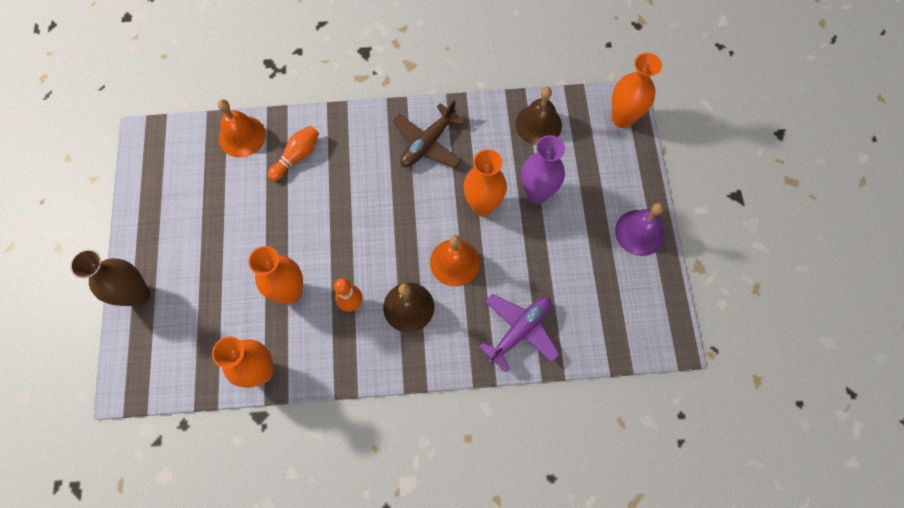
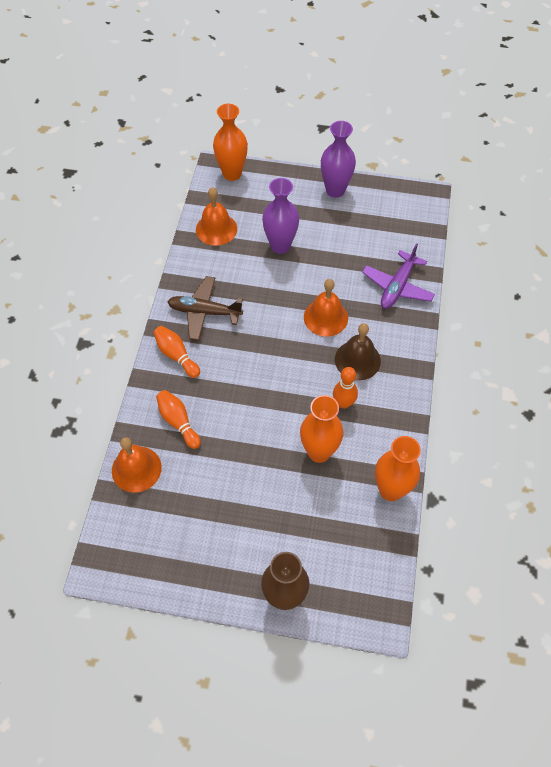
camera: 75 degrees left, 10 degrees down
(370, 133) = (176, 355): none -> orange bowling pin
(428, 143) = (204, 312): brown plane -> brown plane turned 135 degrees clockwise
(483, 206) = (279, 285): orange vase -> none
(519, 331) = (397, 287): purple plane -> purple plane turned 120 degrees counterclockwise
(538, 124) = (216, 229): brown bell -> orange bell
(639, 232) = (335, 190): purple bell -> purple vase

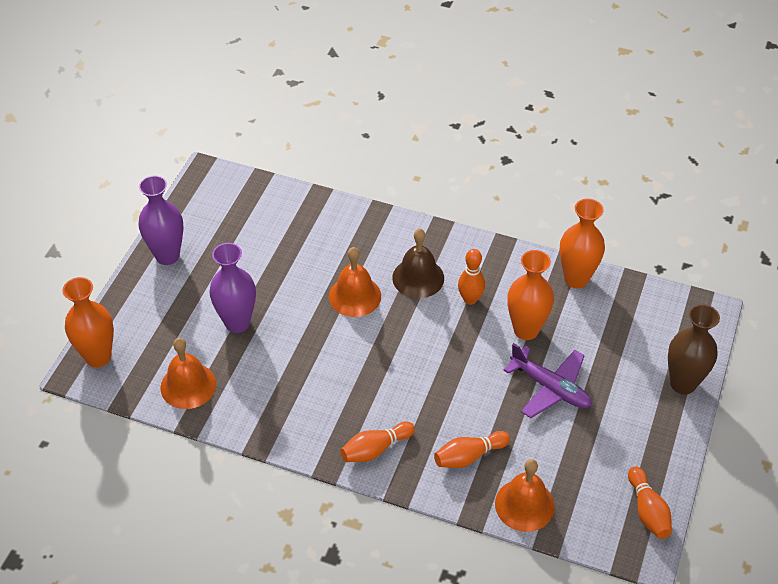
camera: 80 degrees left, 10 degrees down
(140, 569) = (647, 510): none -> orange bowling pin
(204, 312) = (317, 413): brown plane -> none
(397, 287) = (329, 226): purple plane -> purple plane (550, 388)

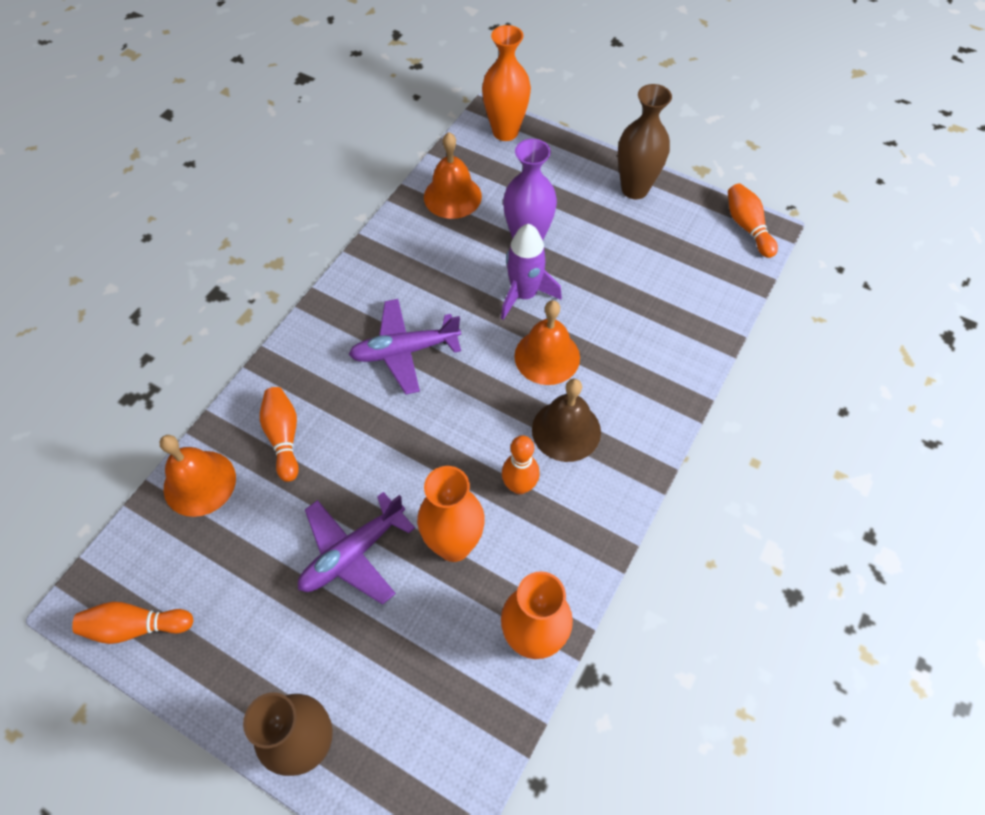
camera: 100 degrees right, 10 degrees up
(167, 256) = (634, 189): purple vase -> brown vase
(295, 318) = (524, 294): none -> purple rocket
(368, 390) = (404, 351): none -> purple plane
(375, 449) = (324, 346): orange bowling pin -> orange bowling pin (747, 227)

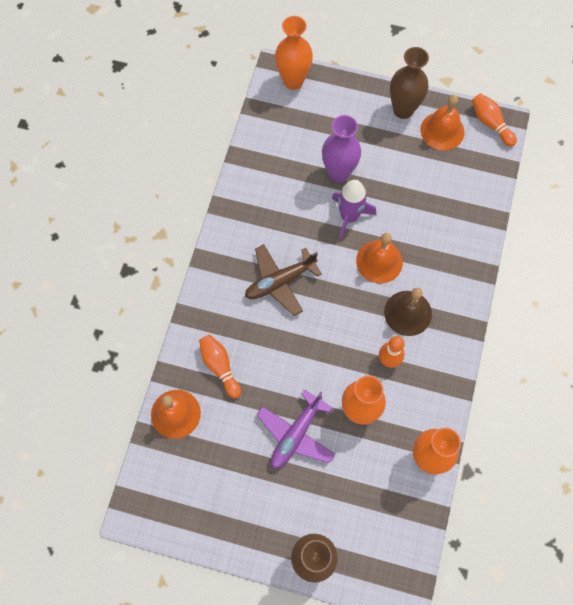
camera: 15 degrees left, 10 degrees up
(136, 626) = (174, 519): orange bowling pin -> none
(404, 351) = (280, 281): purple plane -> brown plane
(452, 196) = (272, 147): orange bell -> orange bell (442, 131)

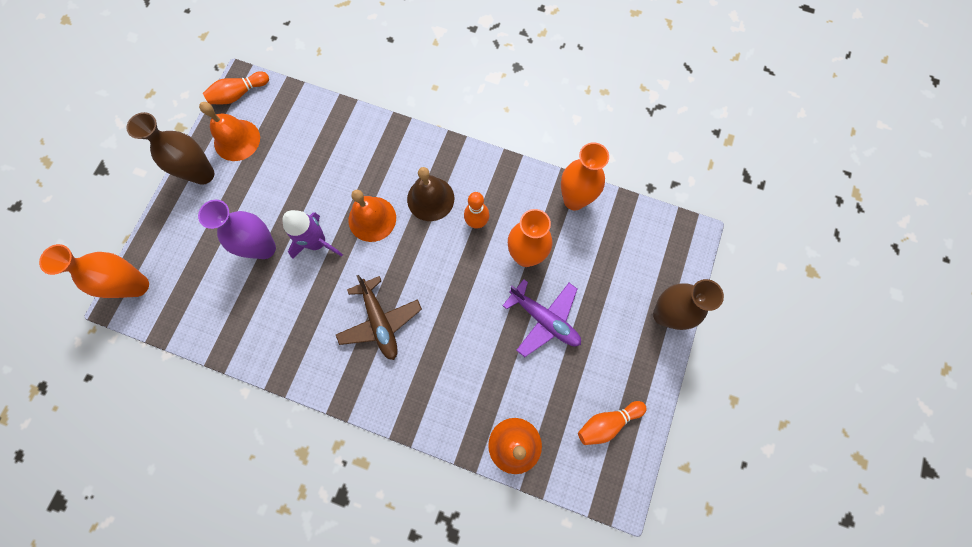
camera: 85 degrees left, 5 degrees up
(220, 367) = (467, 393): orange bowling pin -> orange bowling pin (607, 422)

